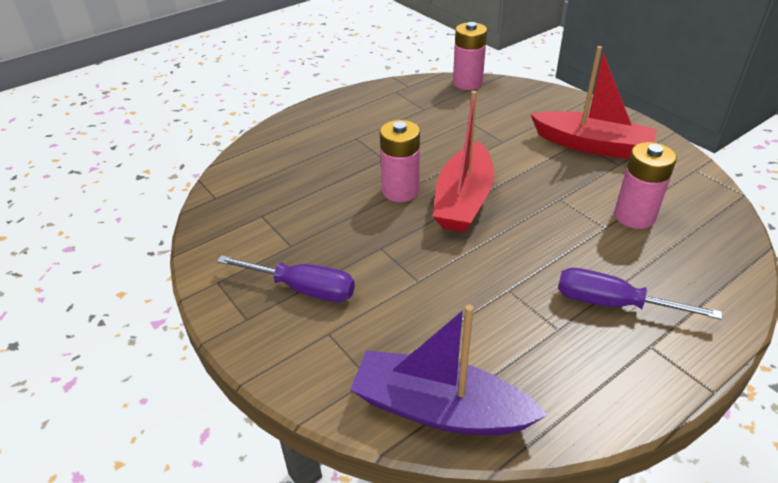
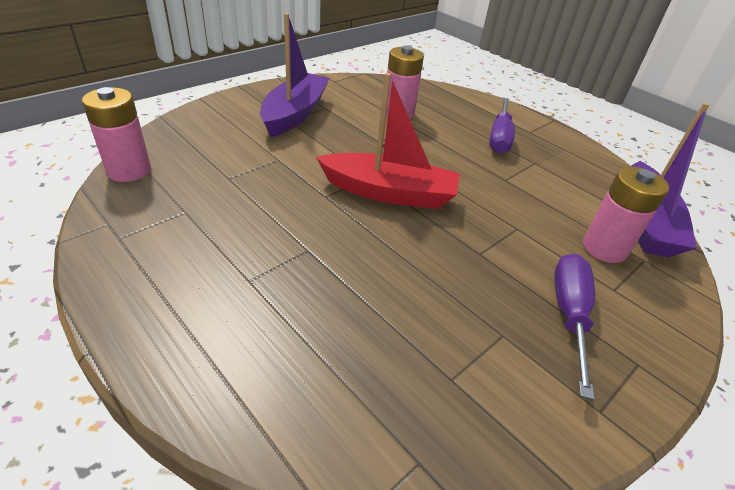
camera: 100 degrees left, 0 degrees up
(400, 191) = (378, 236): pink battery -> pink battery (604, 248)
(592, 145) = (295, 114): red boat -> purple boat

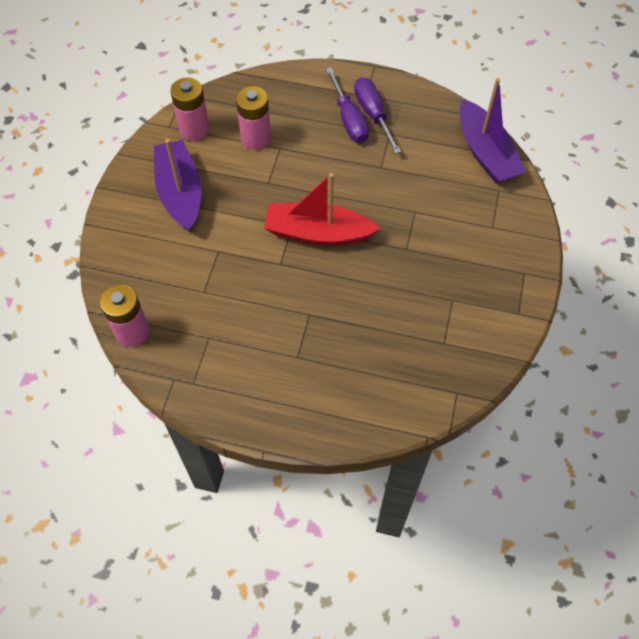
camera: 30 degrees left, 20 degrees up
(389, 193) = (317, 233): red boat -> red boat turned 150 degrees counterclockwise
(569, 313) = (477, 262): purple screwdriver -> purple screwdriver (372, 114)
(604, 248) = (473, 195): pink battery -> pink battery (194, 129)

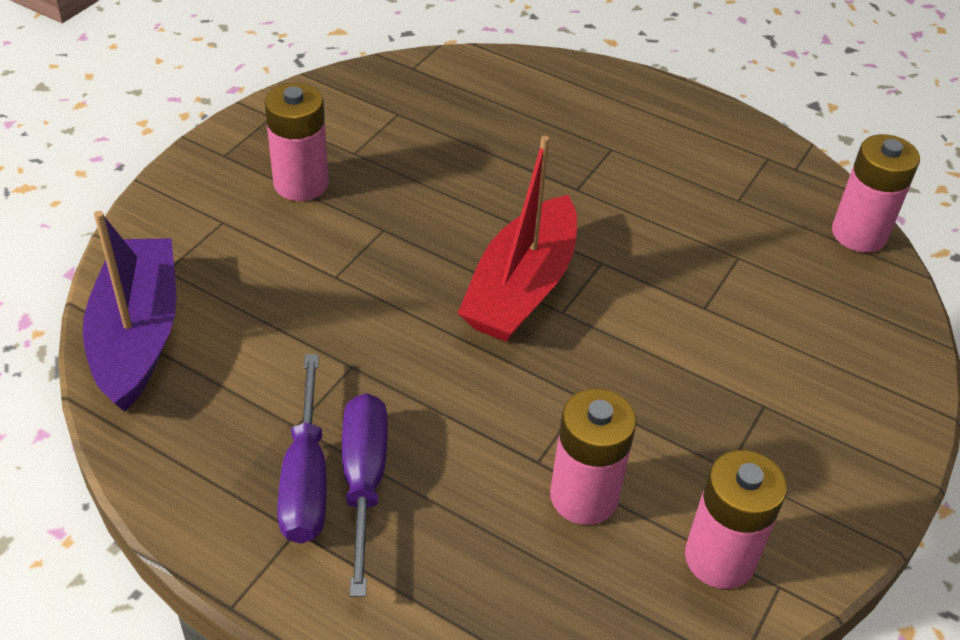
camera: 165 degrees left, 15 degrees down
(180, 193) = (765, 424): purple boat -> none
(317, 233) = (521, 288): red boat -> red boat turned 90 degrees clockwise
(468, 265) = (301, 184): none -> pink battery

